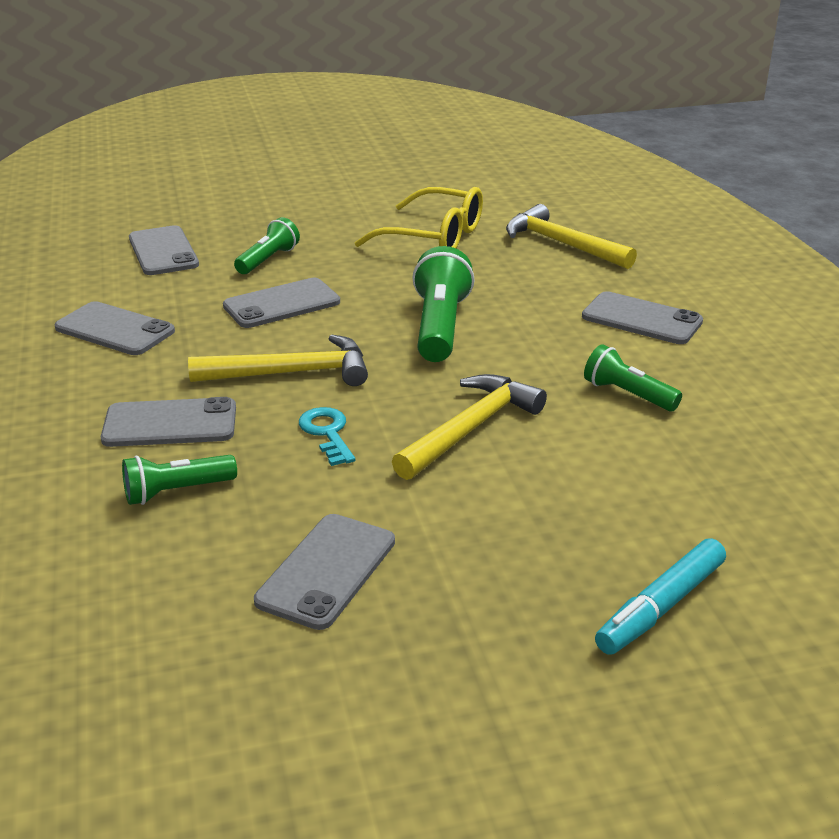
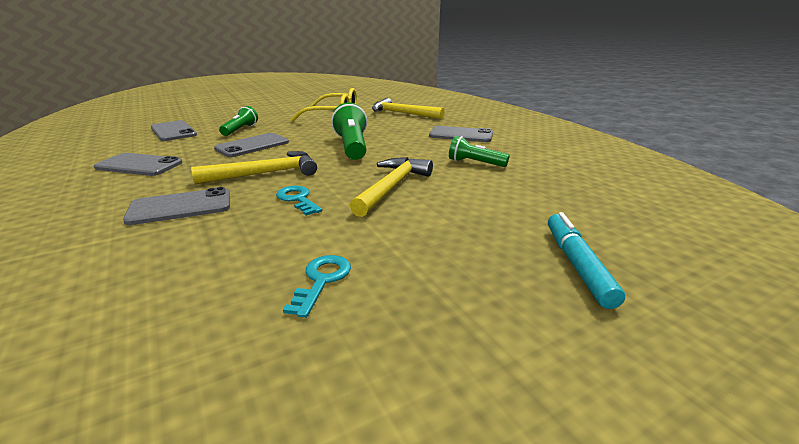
camera: 15 degrees left, 5 degrees down
(176, 491) = (187, 245): green flashlight -> none
(327, 571) = (322, 280): grey phone -> turquoise key
(660, 607) = (577, 265): turquoise marker -> turquoise marker turned 150 degrees clockwise

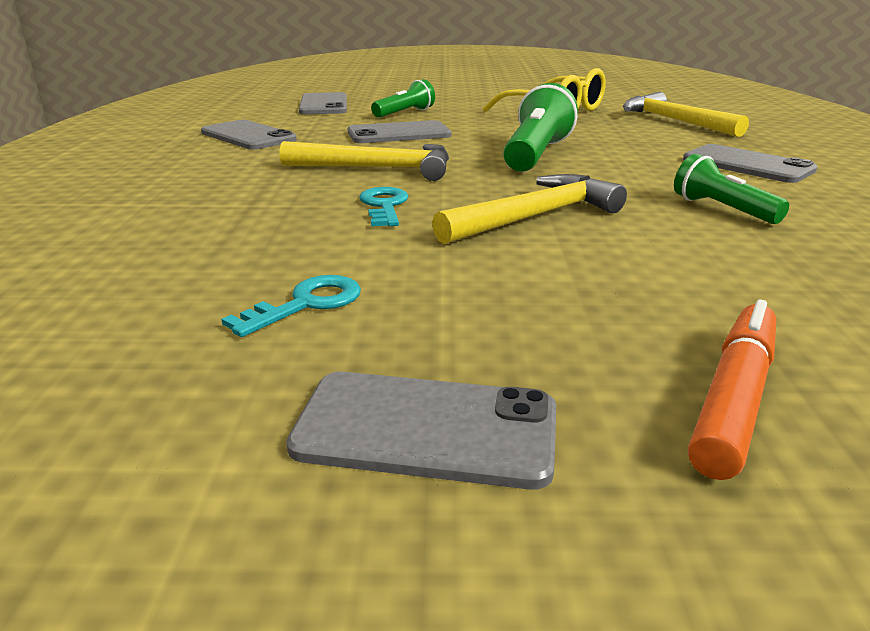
camera: 30 degrees right, 0 degrees up
(180, 207) = (242, 187): grey phone -> grey phone (426, 429)
(577, 265) = (734, 399): turquoise marker -> orange marker

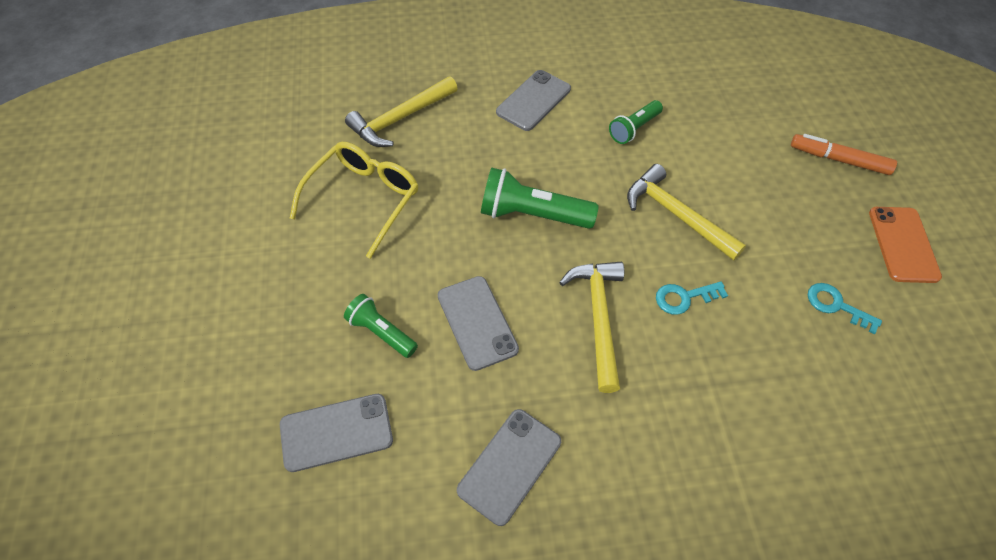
camera: 100 degrees left, 30 degrees up
(426, 429) = (903, 244): grey phone -> orange phone

